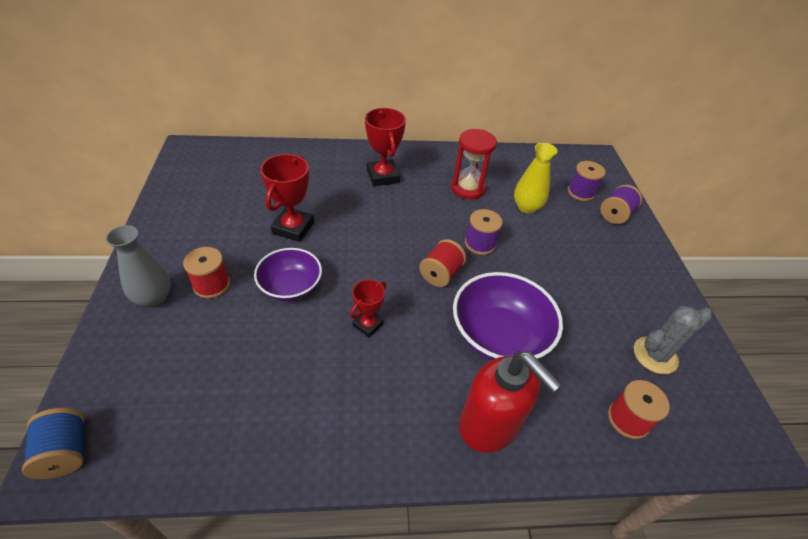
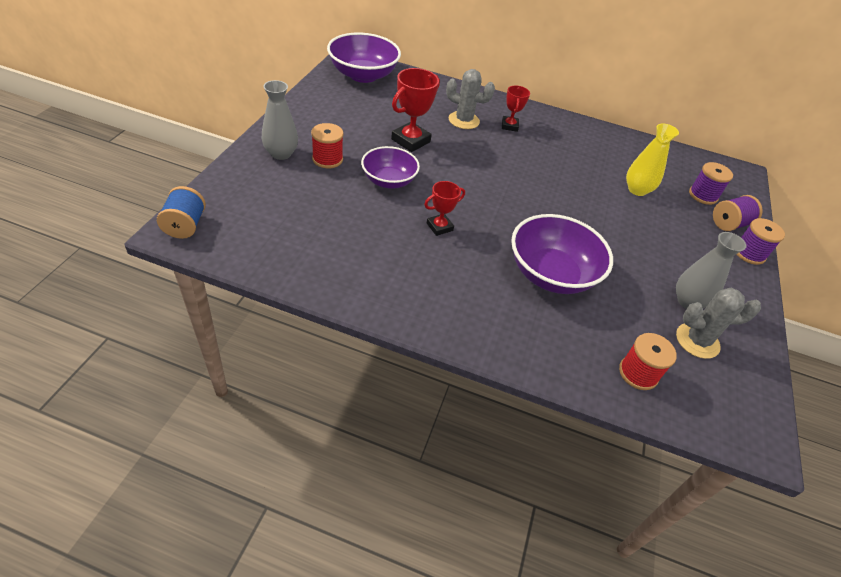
camera: 20 degrees right, 0 degrees up
(209, 164) = (363, 75): none -> purple bowl
(336, 185) = (463, 120): none -> grey cactus
(383, 176) = (509, 126): red trophy -> red trophy, size x0.61
(440, 274) = (523, 213): red spool -> none
(468, 188) = (586, 158): red hourglass -> none
(480, 244) = (573, 203): purple spool -> purple spool (749, 253)
(489, 425) = (506, 329): red soap dispenser -> none
(626, 314) = (688, 301): none -> grey vase

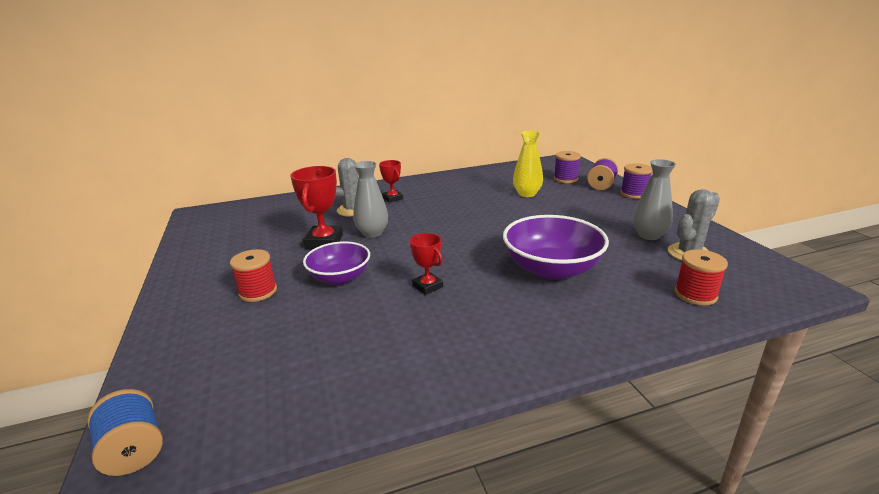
camera: 30 degrees left, 20 degrees down
(281, 154) = (199, 312): grey vase -> grey vase (372, 233)
(363, 75) = (223, 218): purple bowl -> none
(439, 227) = (427, 286): red trophy -> red trophy turned 60 degrees counterclockwise

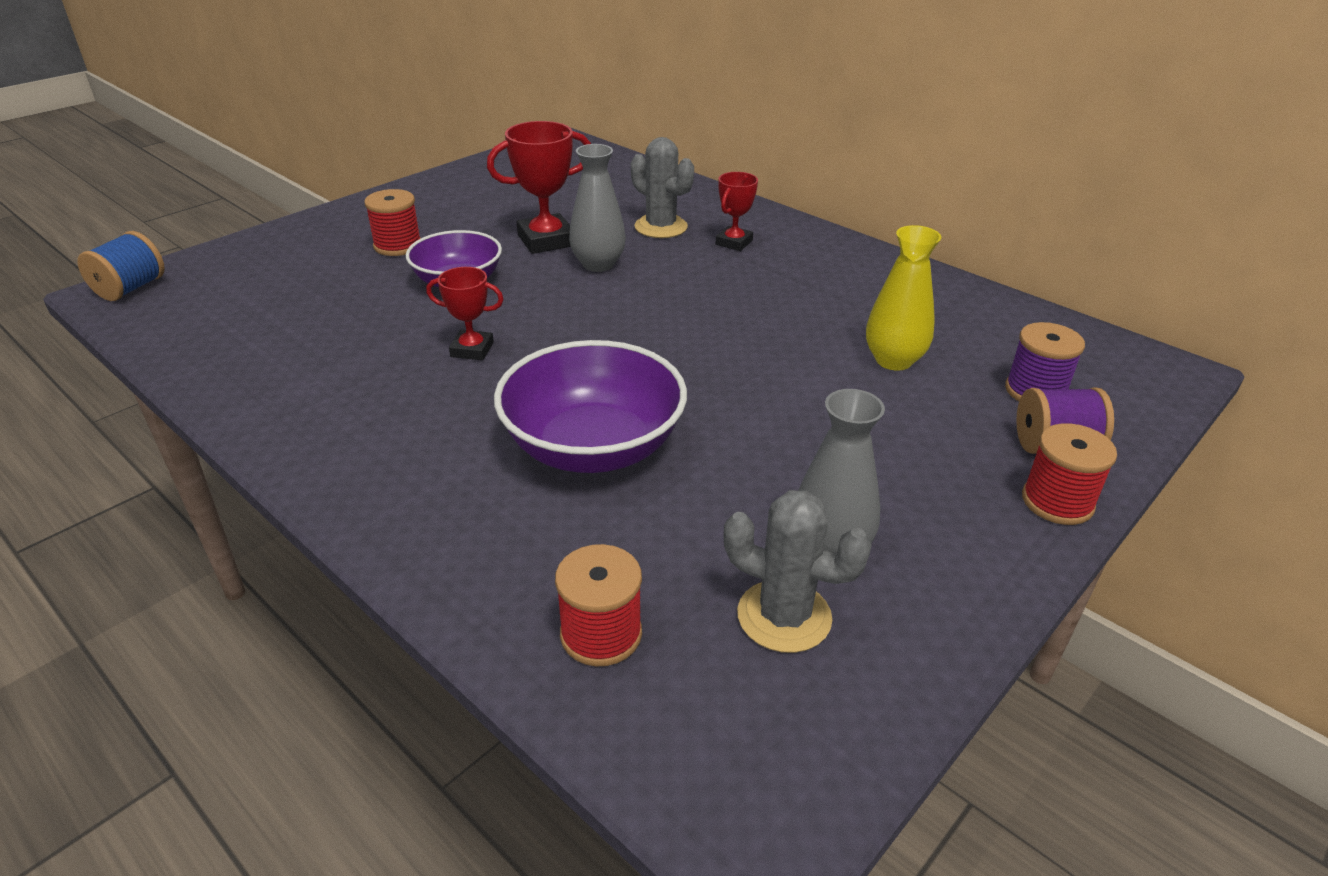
camera: 60 degrees right, 10 degrees up
(427, 286) = (472, 350): red trophy -> red trophy turned 75 degrees clockwise
(634, 194) = (1057, 502): purple spool -> red spool

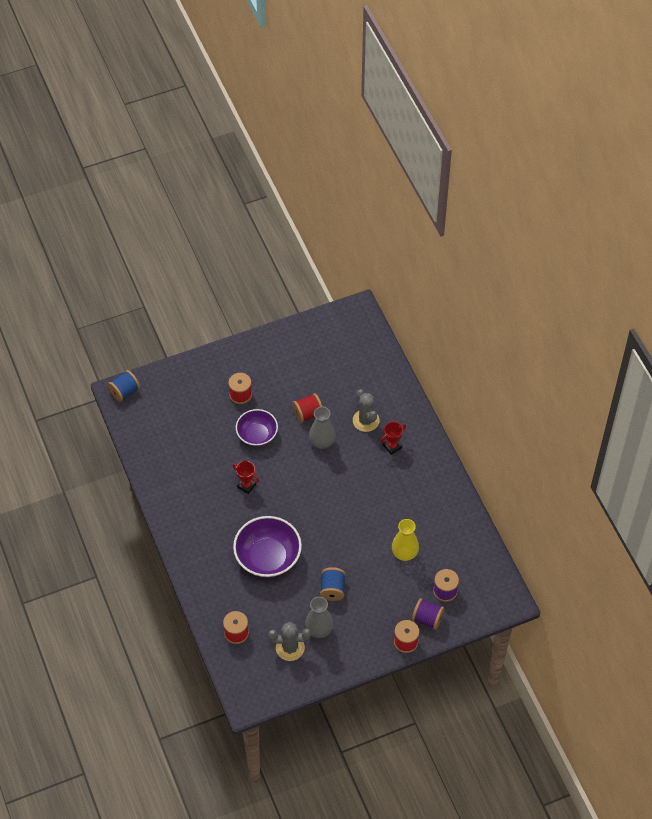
camera: 25 degrees right, 20 degrees up
(546, 240) = (308, 414): red trophy -> red spool
(784, 616) = (290, 648): grey cactus -> grey cactus turned 45 degrees counterclockwise
(794, 459) = (332, 589): none -> blue spool

